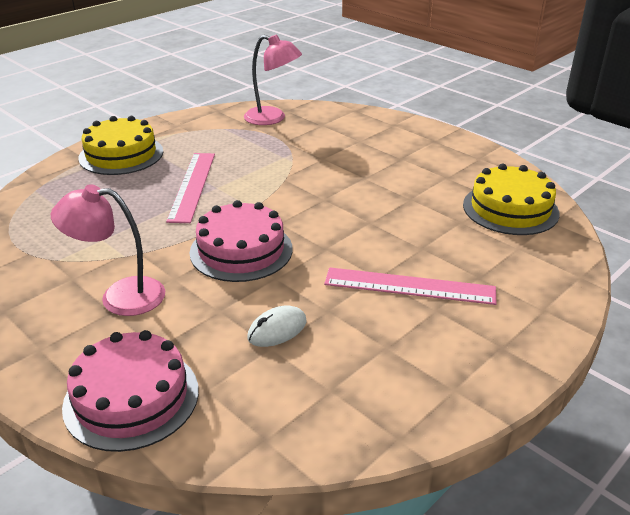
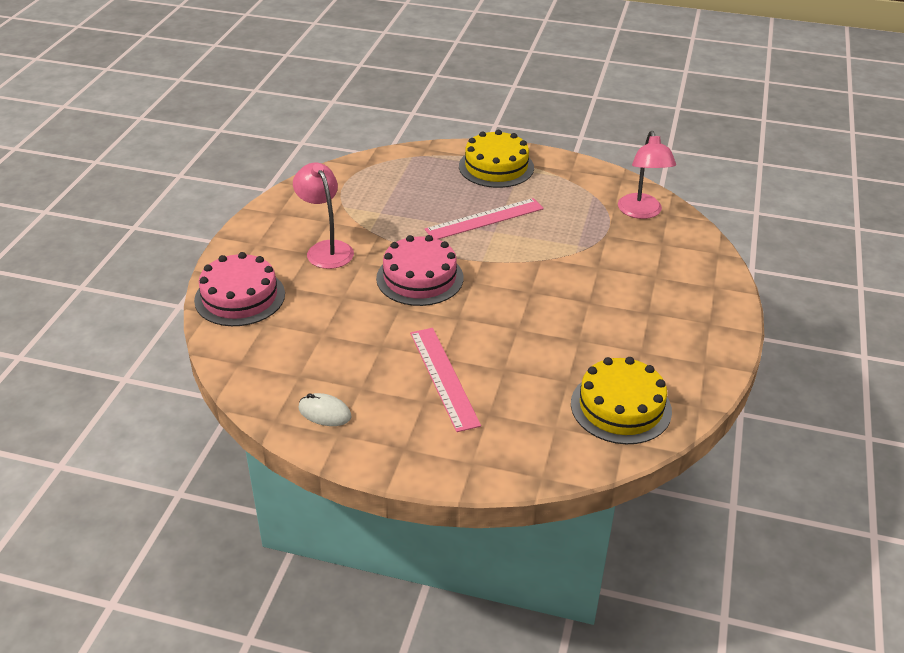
camera: 60 degrees right, 5 degrees up
(277, 330) = (342, 330): white mouse -> white mouse (325, 412)

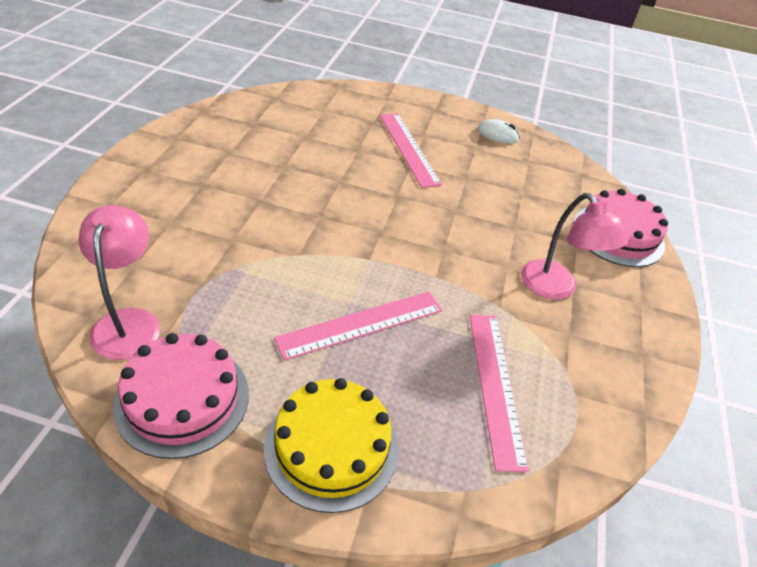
camera: 175 degrees right, 5 degrees up
(394, 193) = (495, 386): none -> pink ruler
(420, 278) = (439, 242): pink cake -> pink cake (182, 399)
(621, 407) = (267, 116): yellow cake -> none

